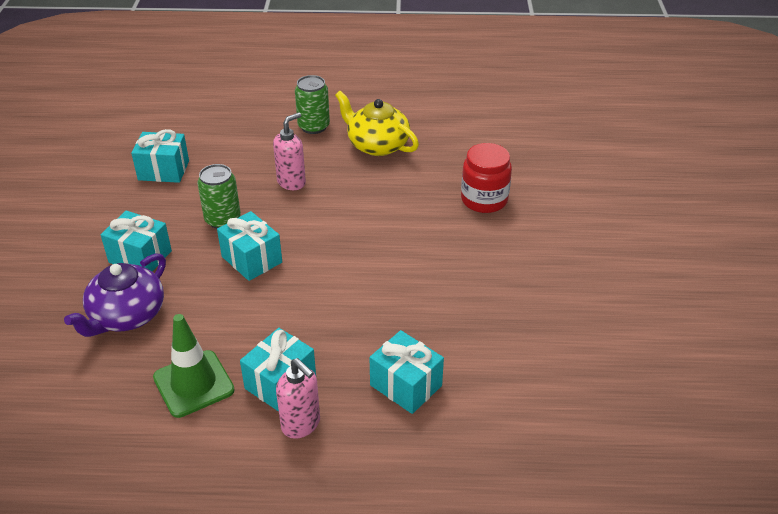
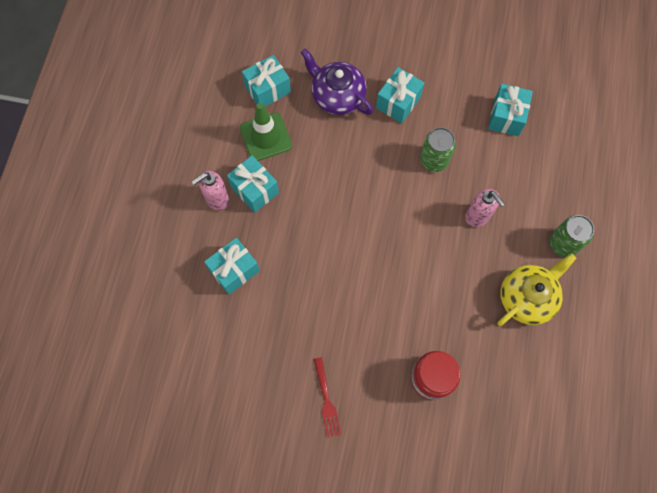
camera: 100 degrees right, 30 degrees up
(251, 259) = (382, 179): turquoise gift -> turquoise gift (267, 89)
(540, 275) = (326, 400): none -> red fork

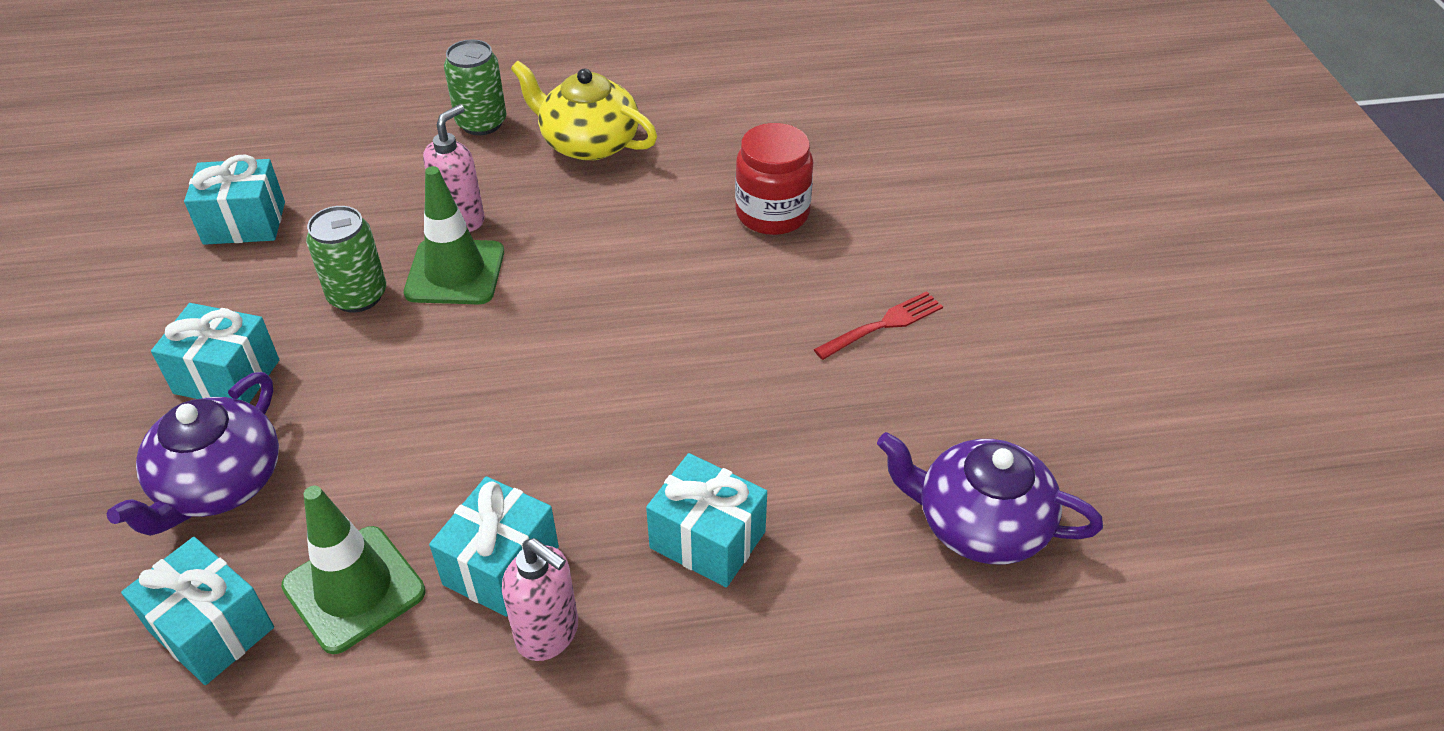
camera: 110 degrees left, 25 degrees down
(195, 386) = (979, 523): none -> purple teapot
(436, 205) = (455, 272): none -> green traffic cone

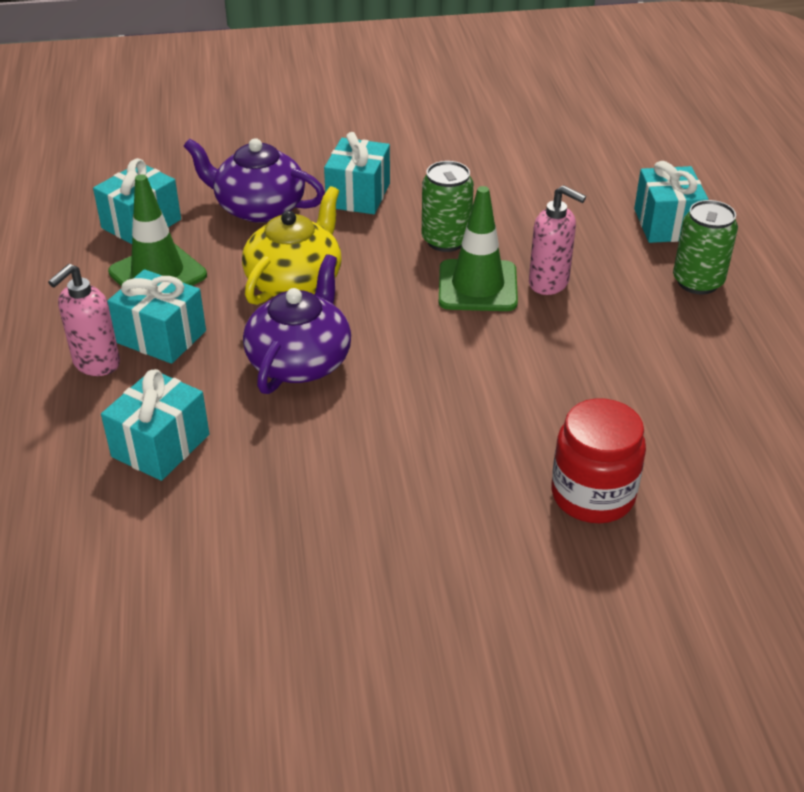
camera: 90 degrees right, 5 degrees down
(244, 223) = (528, 177): turquoise gift -> turquoise gift (666, 224)
(588, 142) = (685, 353): yellow teapot -> yellow teapot (295, 281)
(882, 325) = (415, 581): red fork -> none
(979, 523) = (138, 638): purple teapot -> purple teapot (300, 361)

